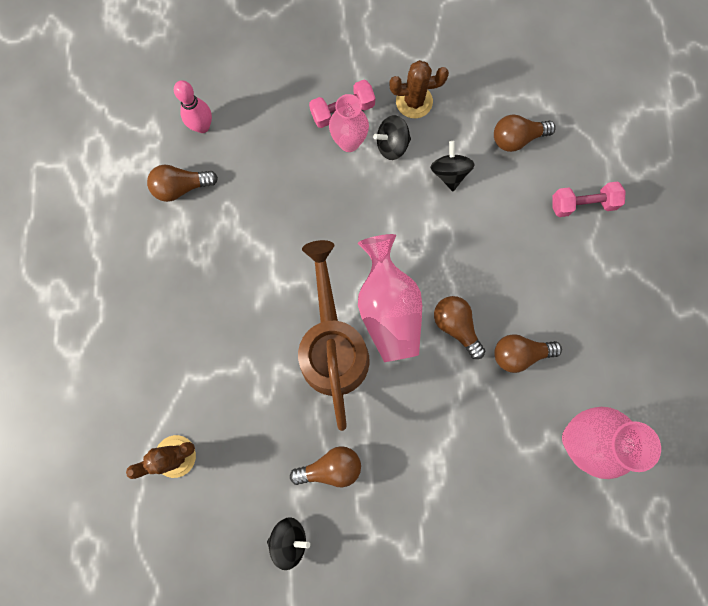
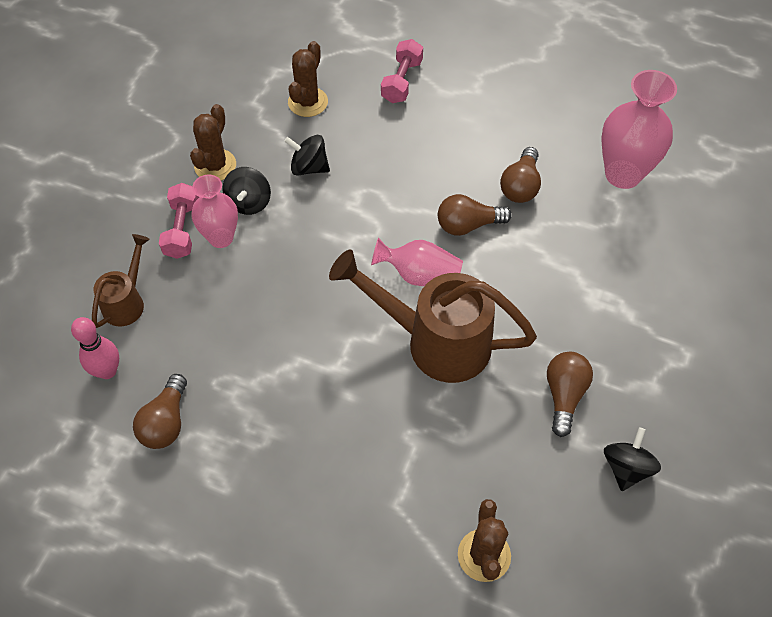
camera: 65 degrees left, 20 degrees down
(262, 107) = (127, 302): none -> brown watering can
(388, 308) = (420, 275): pink vase -> pink vase, size x0.65
(516, 139) = (308, 102): brown light bulb -> brown cactus

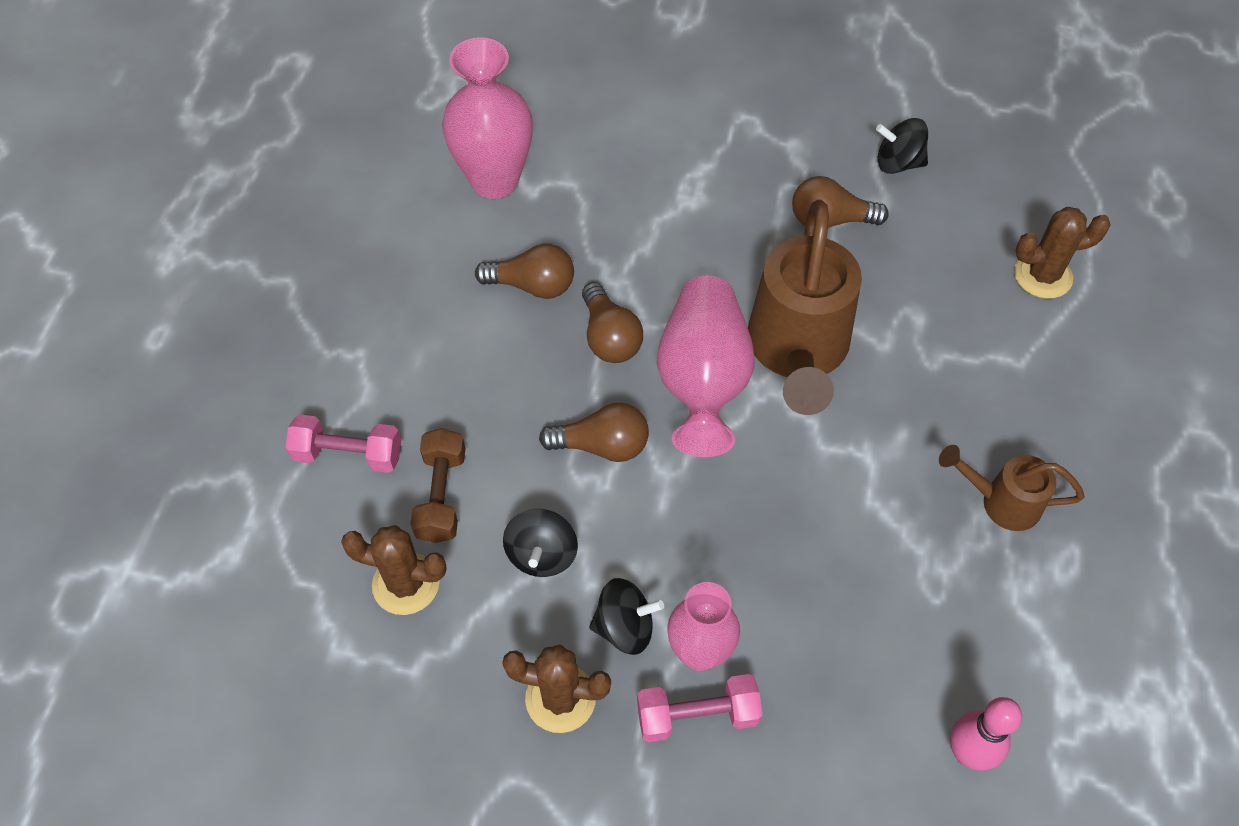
camera: 100 degrees left, 0 degrees up
(127, 302) = (847, 762): brown watering can -> brown watering can (1001, 502)
(166, 422) = (1015, 646): brown light bulb -> brown light bulb (602, 445)
(362, 122) = (441, 495): none -> brown dumbbell
(420, 275) = (702, 382): pink vase -> pink vase, size x1.54

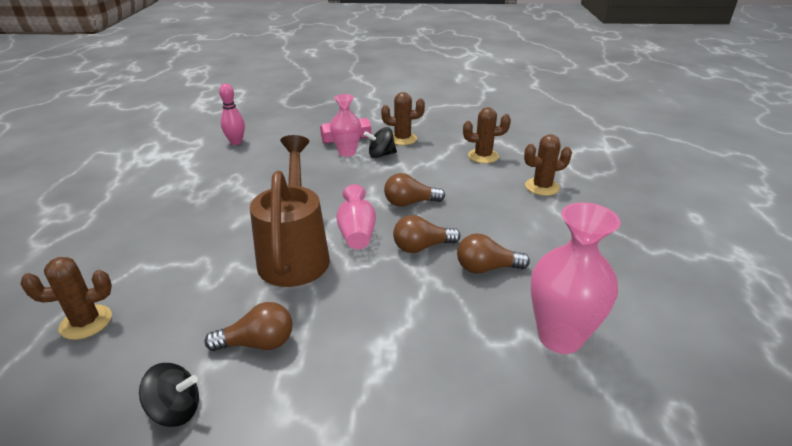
camera: 170 degrees right, 25 degrees down
(348, 454) = (542, 187): pink dumbbell -> brown cactus
(441, 495) = (485, 179): brown dumbbell -> none
(542, 555) = (426, 168): black spinning top -> none
(609, 337) = (421, 247): brown light bulb -> brown light bulb turned 75 degrees counterclockwise
(702, 382) = (357, 233): pink vase -> pink vase, size x0.65
(1001, 502) = (186, 205): brown watering can -> none

